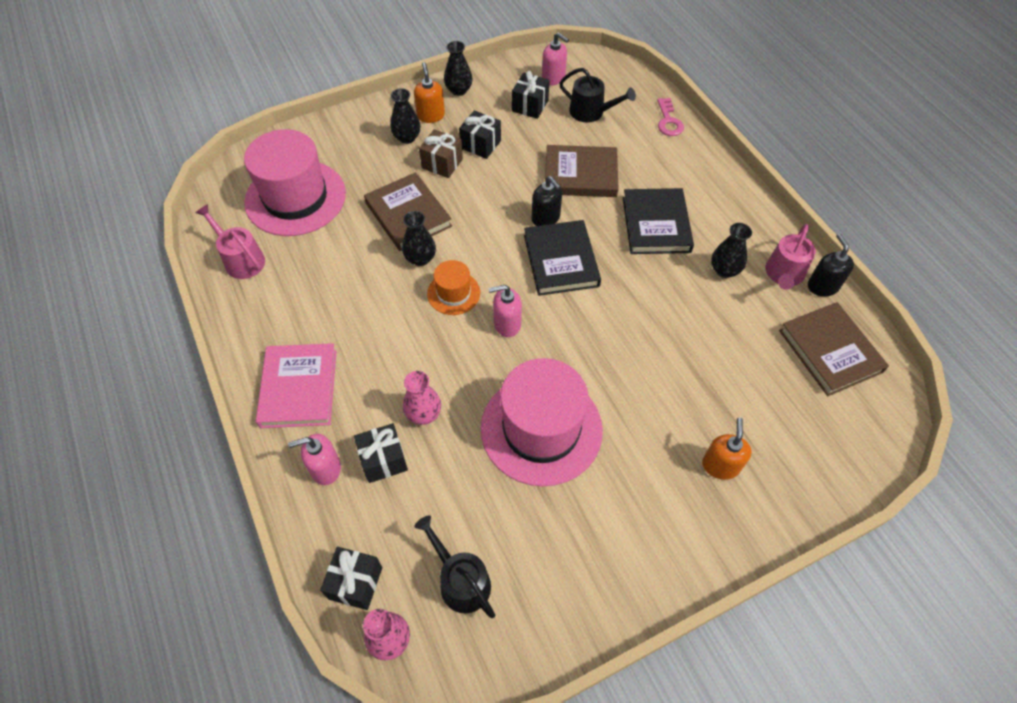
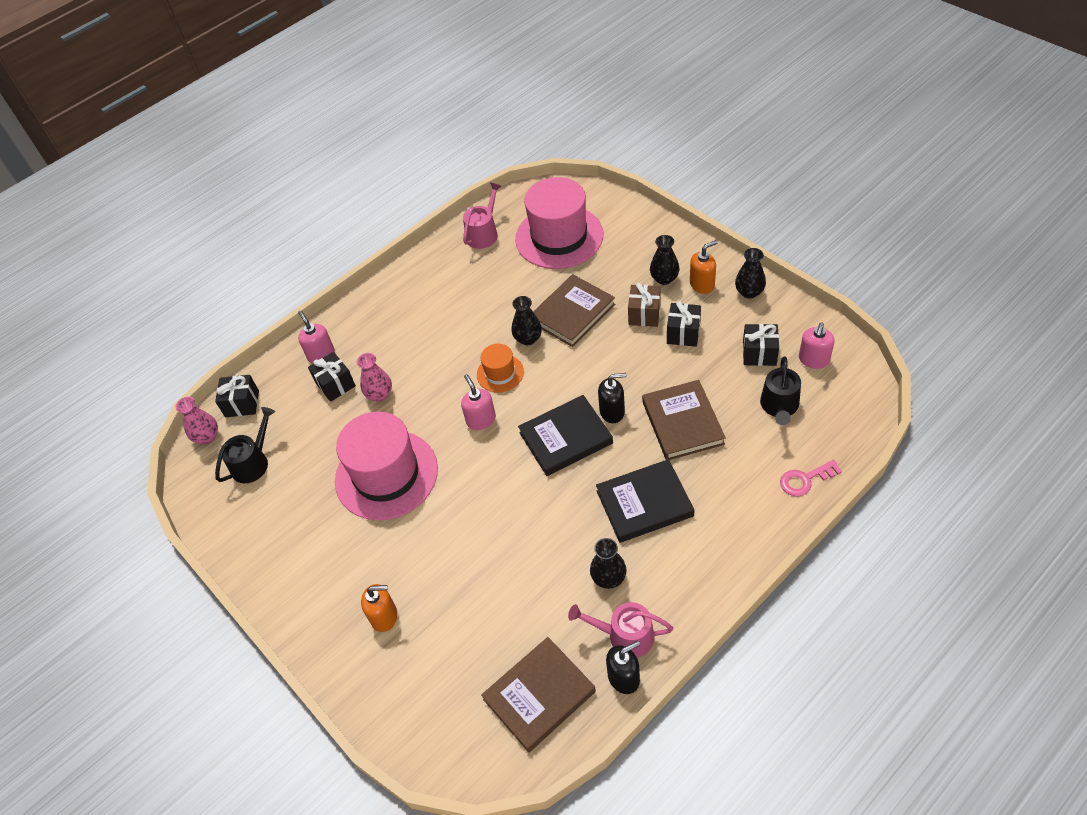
camera: 80 degrees right, 5 degrees down
(299, 388) = (381, 314): pink book -> none
(546, 218) = (612, 411): black soap dispenser -> black soap dispenser turned 135 degrees counterclockwise

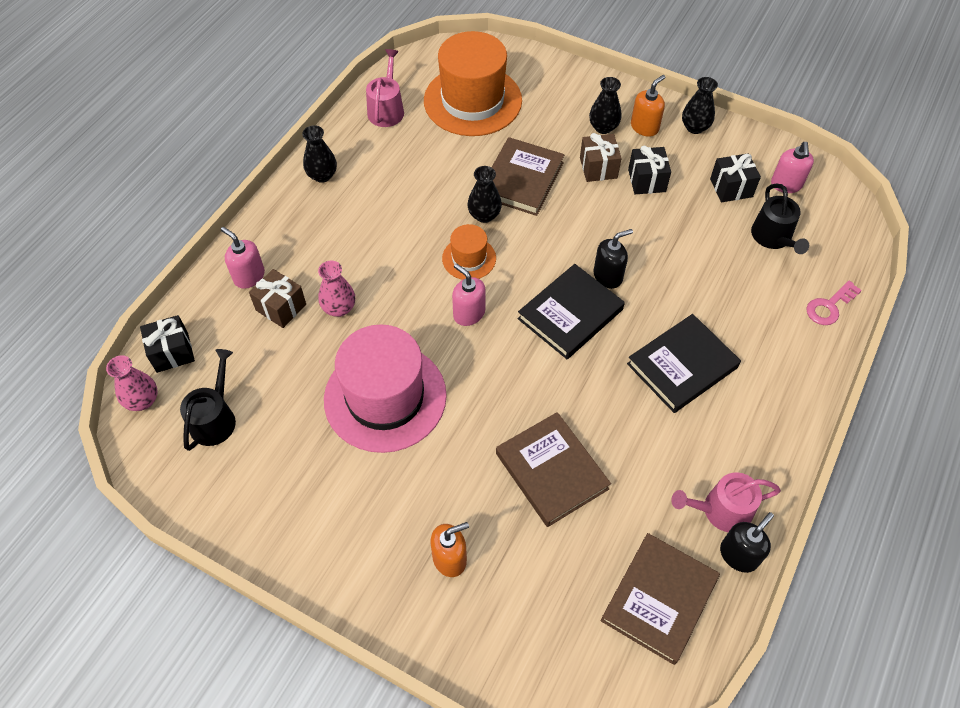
camera: 25 degrees left, 5 degrees up
(335, 384) = (281, 307): black gift -> brown gift
(559, 237) = (472, 100): pink hat -> orange hat
(608, 578) = (678, 453): black vase -> black vase (322, 175)
(682, 423) = (685, 273): brown book -> brown book (551, 471)

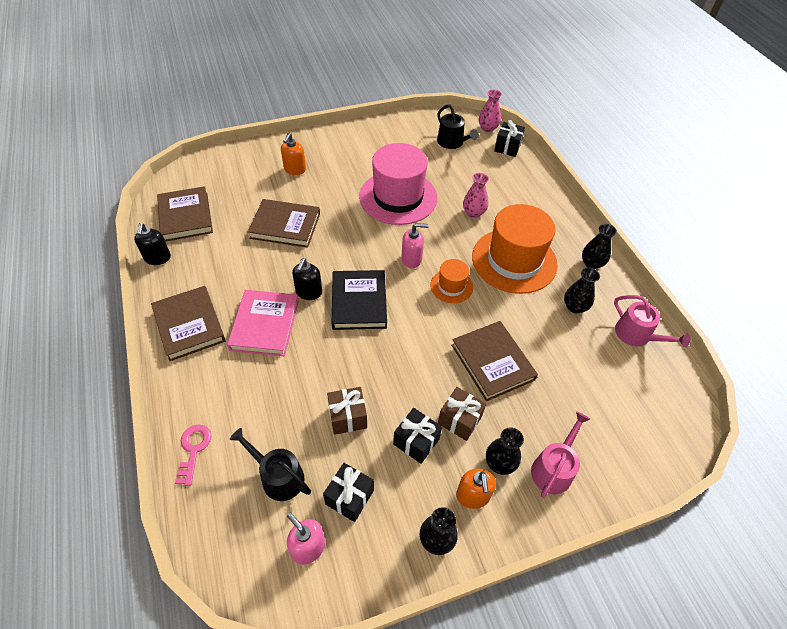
camera: 130 degrees right, 5 degrees down
(249, 276) = (533, 193): pink soap dispenser -> none
(281, 307) = (498, 193): brown gift -> brown gift (347, 417)
(472, 100) = (607, 395): orange hat -> orange hat (514, 260)
(484, 215) = (479, 318): black vase -> black vase (575, 307)
(608, 276) = (363, 343): black soap dispenser -> black soap dispenser (309, 292)
(682, 366) = (265, 325): black book -> pink book
(721, 510) = (181, 270): pink watering can -> pink watering can (553, 469)
(758, 428) = (189, 325): none -> brown book

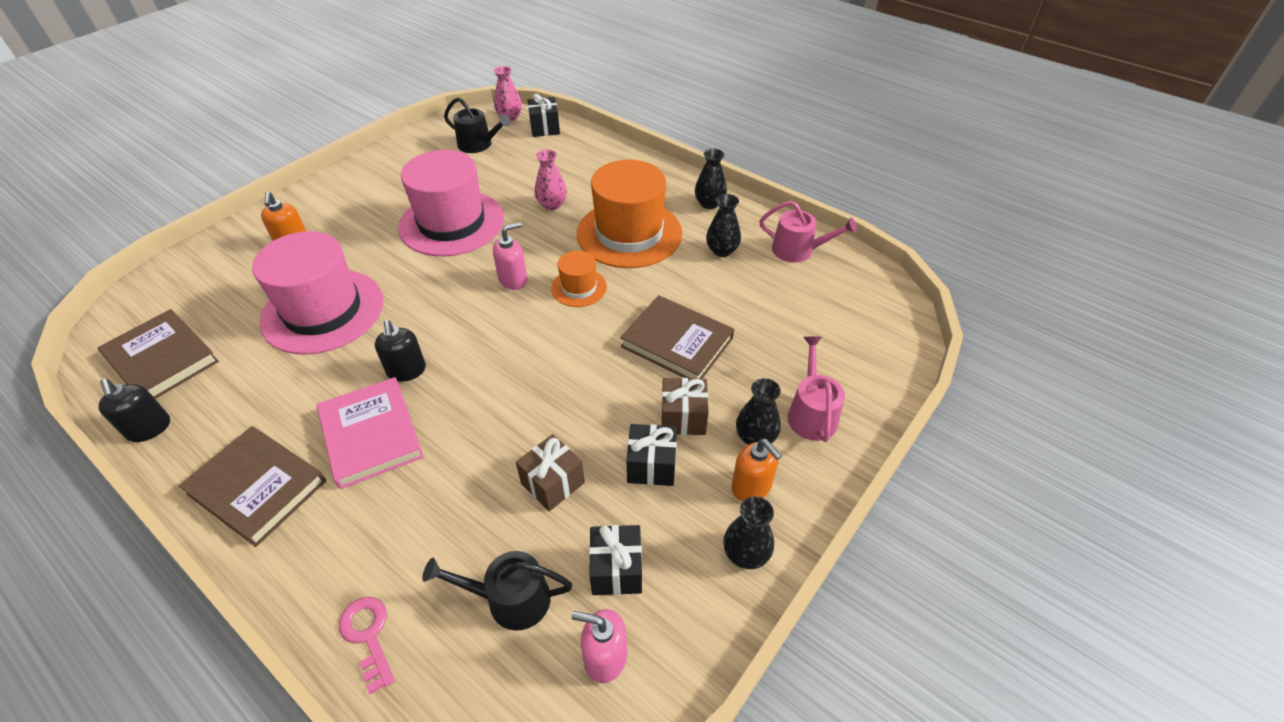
camera: 30 degrees left, 5 degrees down
(285, 226) = (323, 311): brown book -> pink hat
(359, 302) = (480, 352): black book -> none

